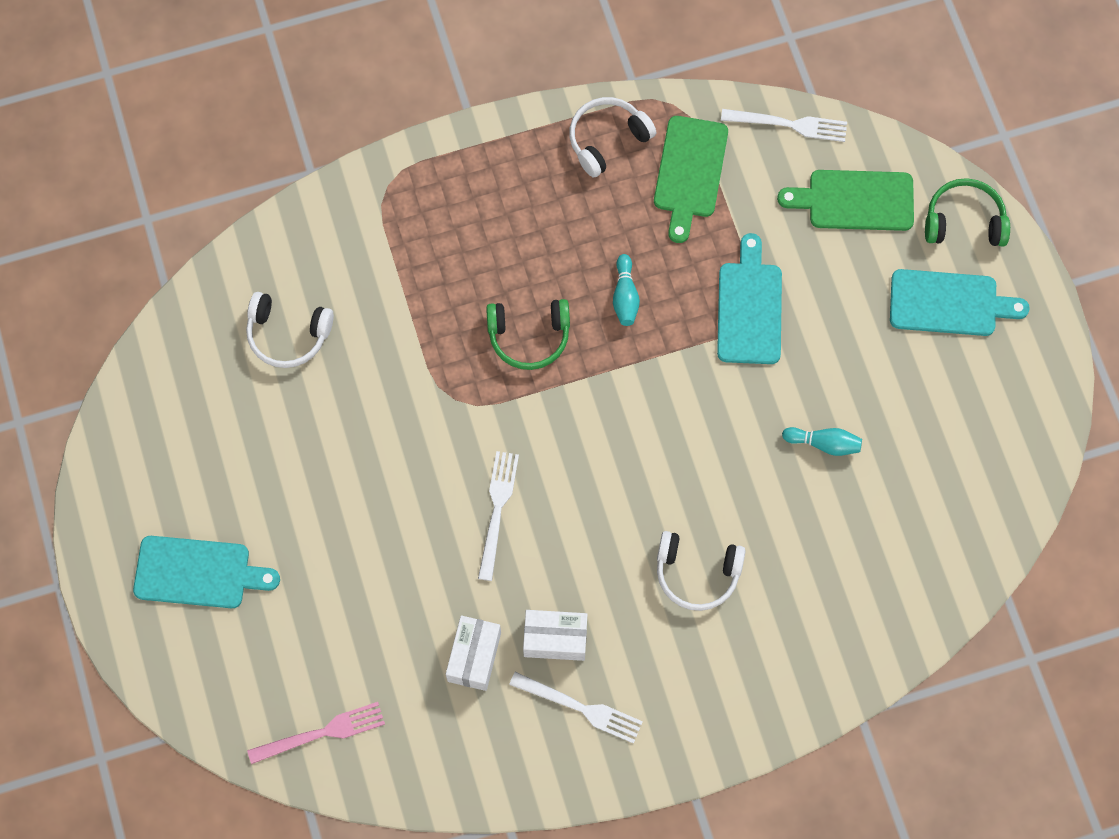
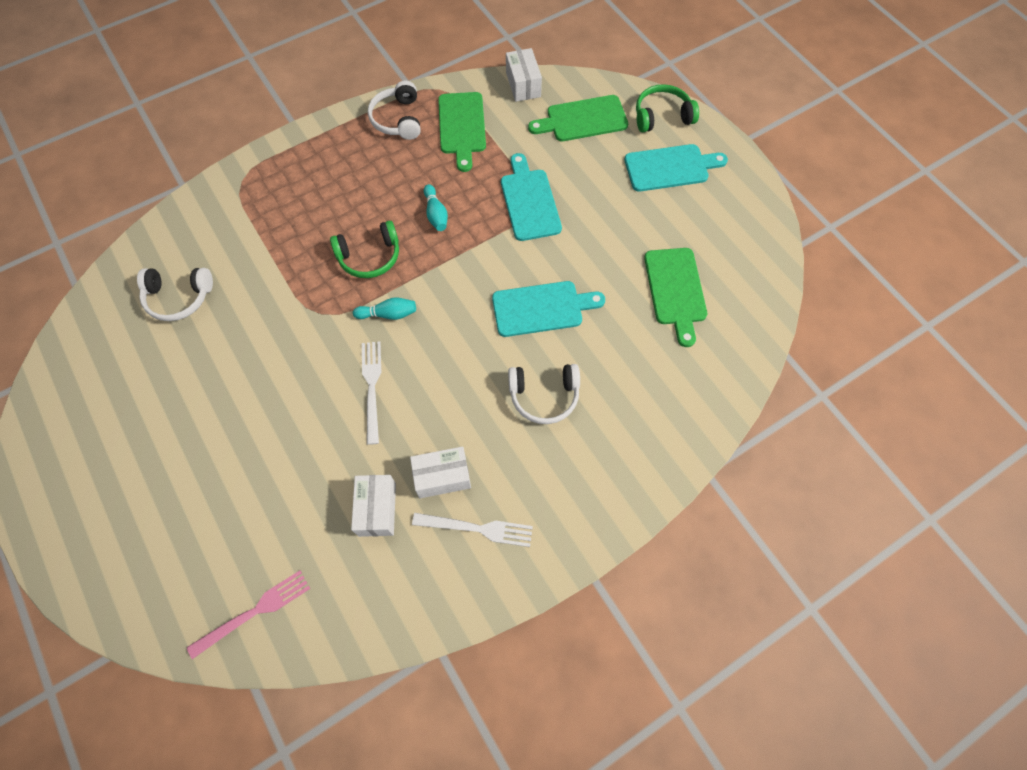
camera: 15 degrees left, 5 degrees down
(198, 573) = (124, 500): turquoise cutting board -> turquoise cutting board (542, 308)
(607, 139) = (398, 119): white headphones -> white headphones turned 45 degrees counterclockwise
(789, 124) = (523, 84): white fork -> white box
(824, 444) = (612, 279): turquoise bowling pin -> turquoise bowling pin (388, 314)
(898, 479) = (675, 290): none -> green cutting board

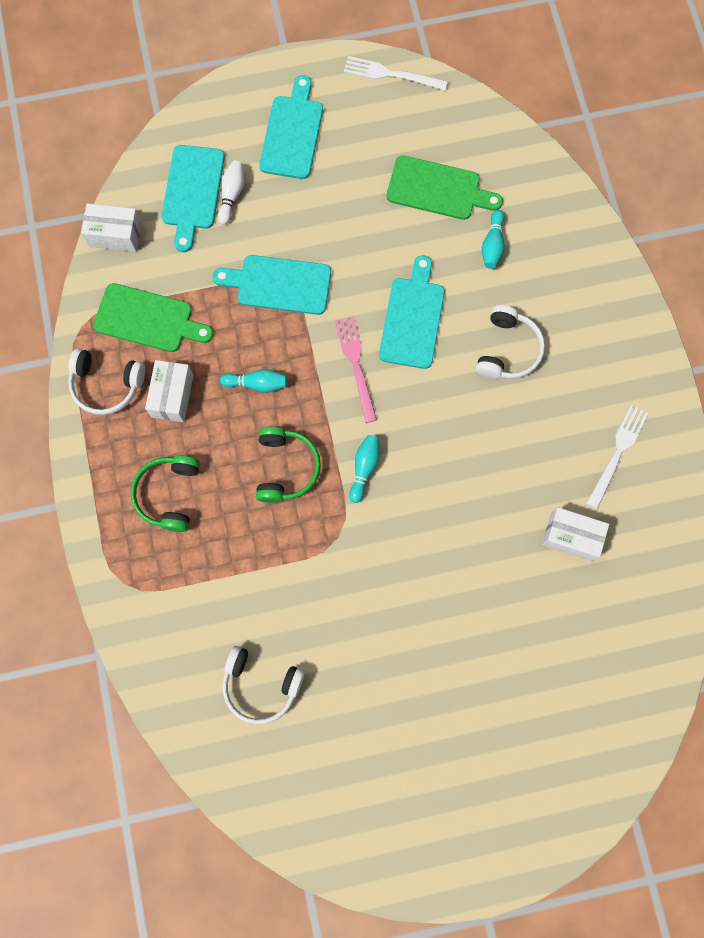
camera: 70 degrees left, 10 degrees up
(179, 297) = (261, 685): white headphones -> white headphones turned 90 degrees clockwise
(254, 612) = (634, 673): pink fork -> pink fork (356, 364)
(372, 387) = (442, 507): white fork -> white fork (391, 74)
(442, 477) = (558, 468): white box -> white box (172, 396)
(582, 119) = (192, 192): green cutting board -> turquoise cutting board
(593, 145) = (232, 195): none -> white bowling pin
(642, 351) = (492, 245): none -> turquoise bowling pin
(662, 116) = (222, 113): green headphones -> green headphones (169, 494)

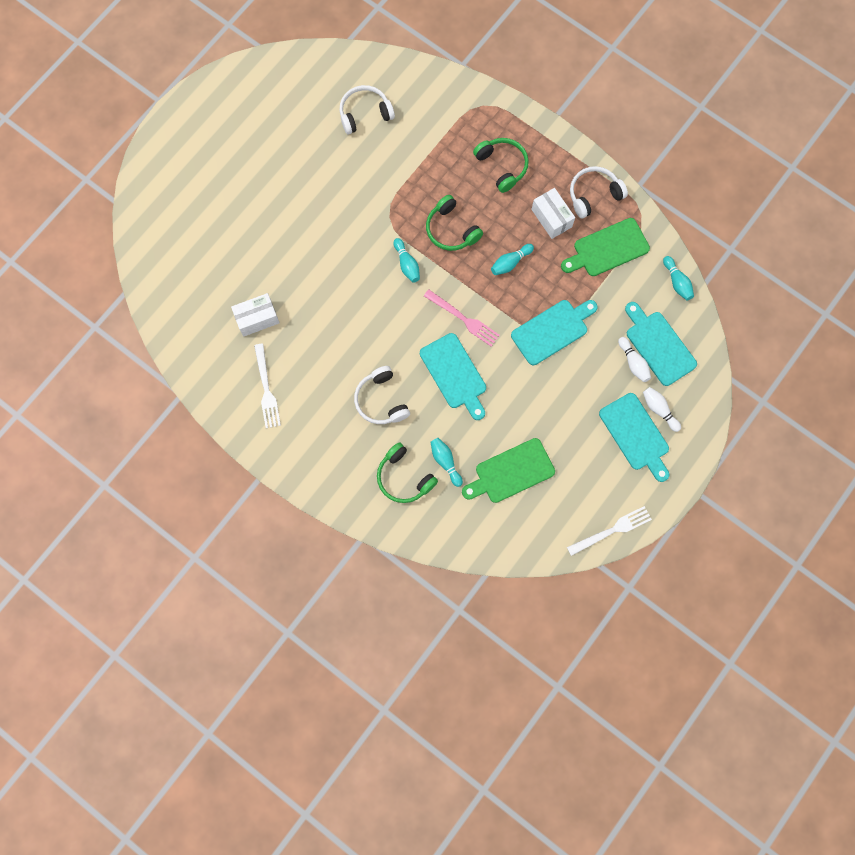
camera: 140 degrees right, 0 degrees up
(115, 234) = (677, 282): white box -> turquoise bowling pin
(250, 137) = (659, 410): none -> white bowling pin
(544, 261) = (404, 477): none -> green headphones

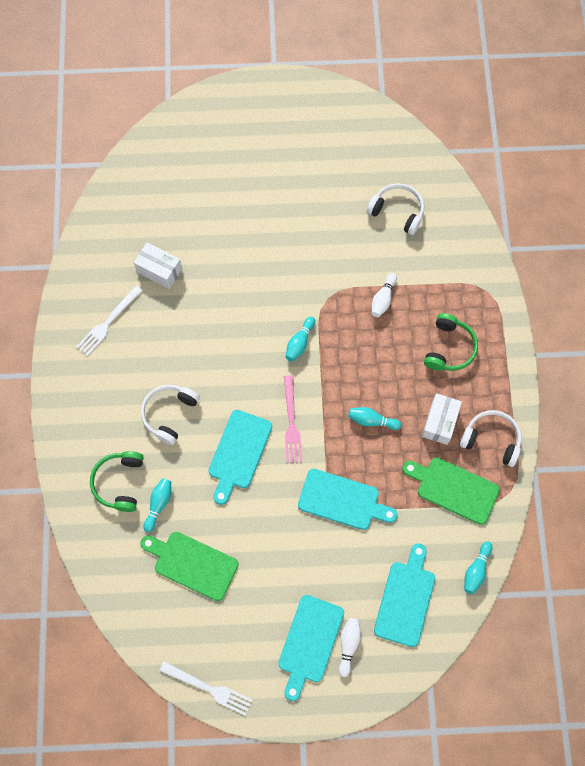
camera: 50 degrees right, 5 degrees down
(451, 230) = (359, 353): green headphones -> none
(633, 363) = (371, 590): white bowling pin -> white bowling pin (383, 299)

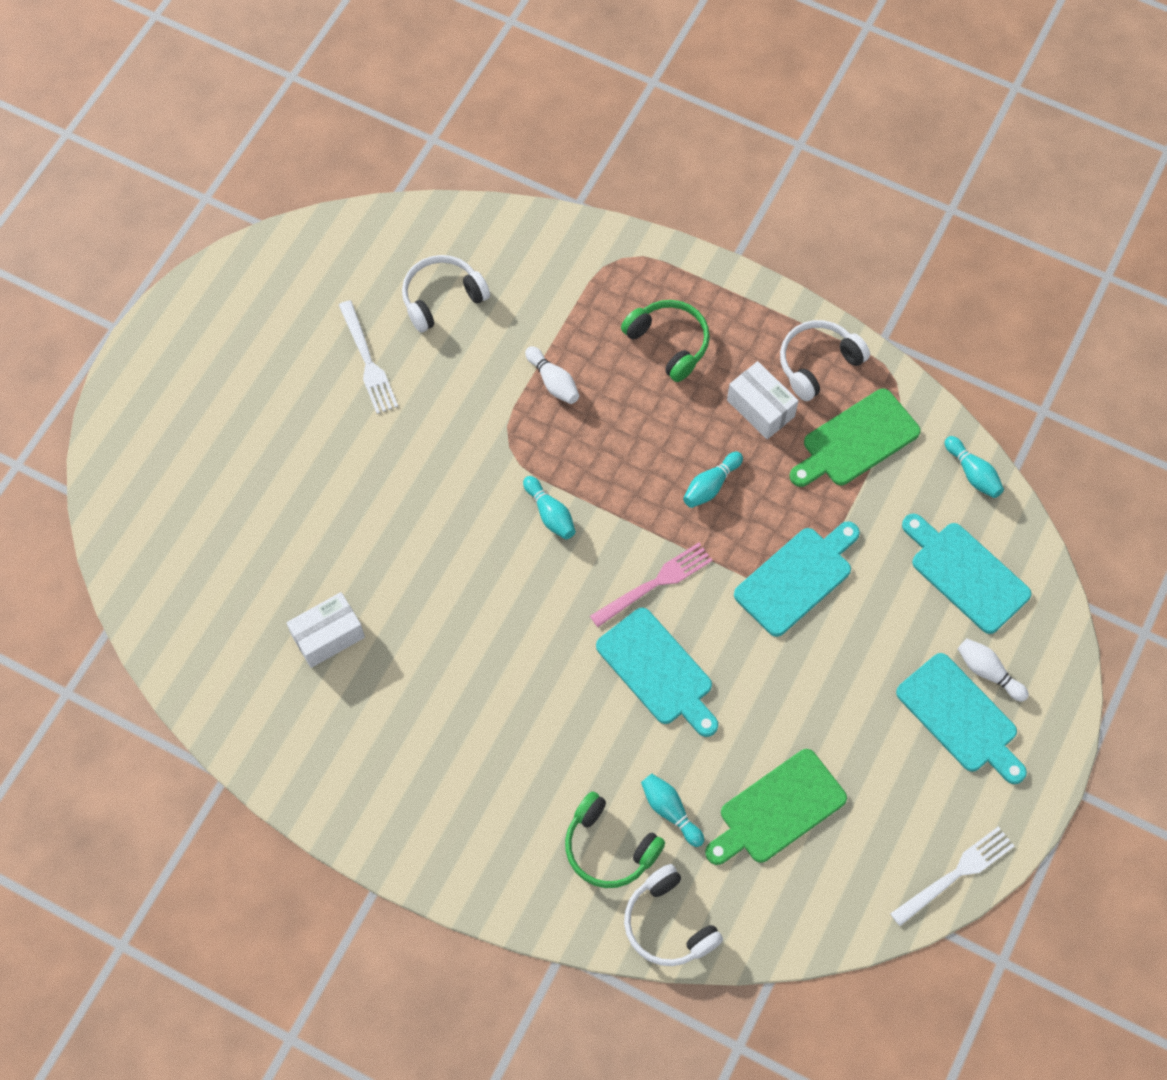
camera: 60 degrees left, 5 degrees down
(108, 322) = (362, 745): white fork -> white fork (368, 361)
(169, 414) = (549, 731): white headphones -> white headphones (668, 924)
(291, 423) = (655, 583): pink fork -> pink fork turned 60 degrees counterclockwise

